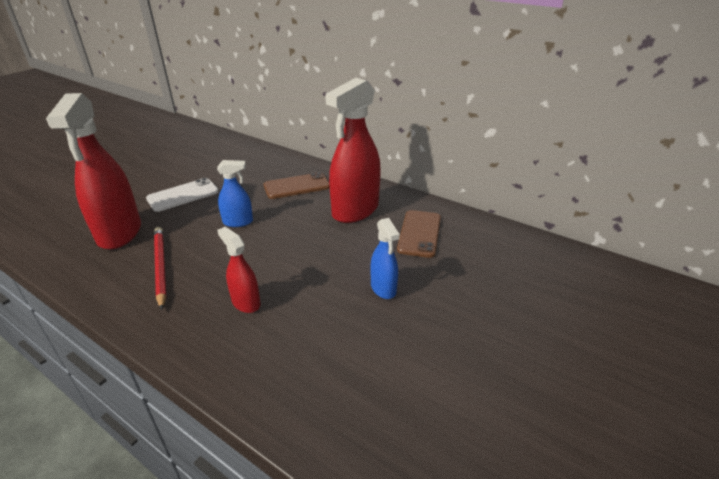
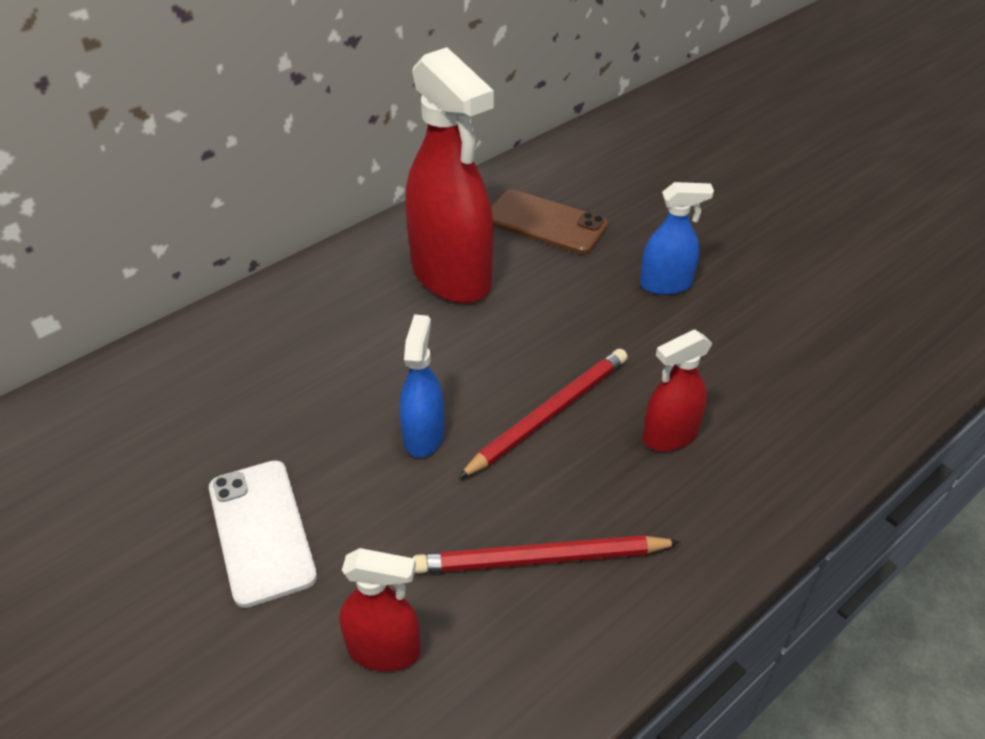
camera: 75 degrees left, 10 degrees up
(119, 233) = (384, 650): red spray bottle -> red spray bottle, size x0.50
(257, 256) = (548, 414): none -> red pencil
(297, 186) = (325, 337): brown phone -> none

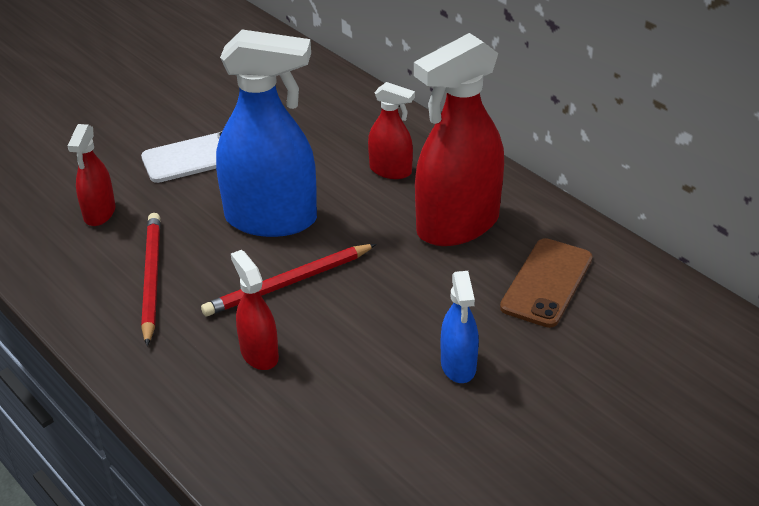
camera: 90 degrees right, 5 degrees down
(341, 325) = (390, 170): none -> red spray bottle
(424, 435) = (271, 219): blue spray bottle -> blue spray bottle, size x1.99
(548, 414) = (288, 283): red pencil -> red pencil turned 105 degrees clockwise

